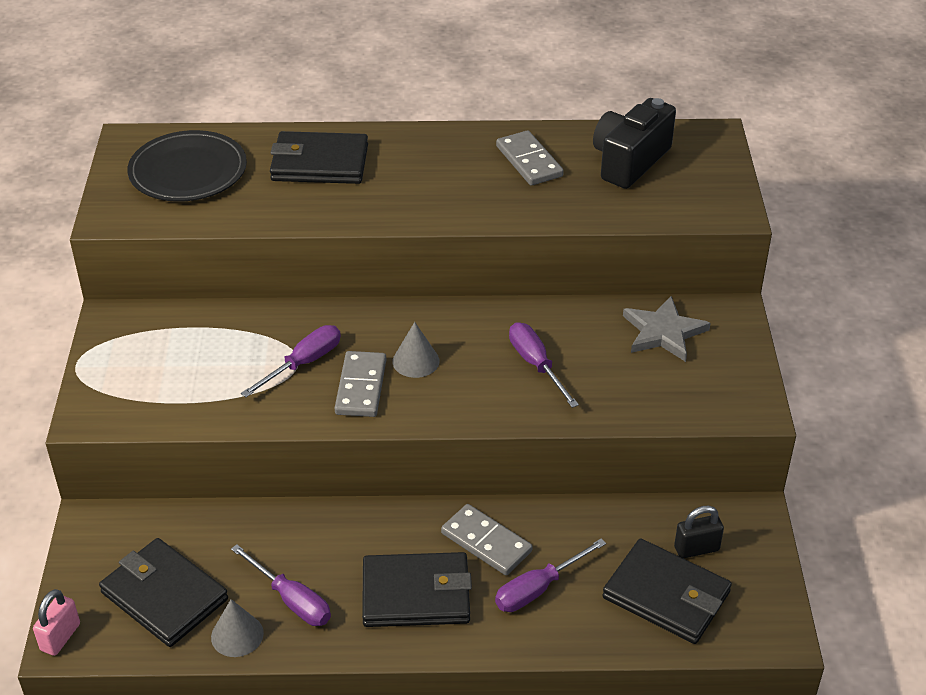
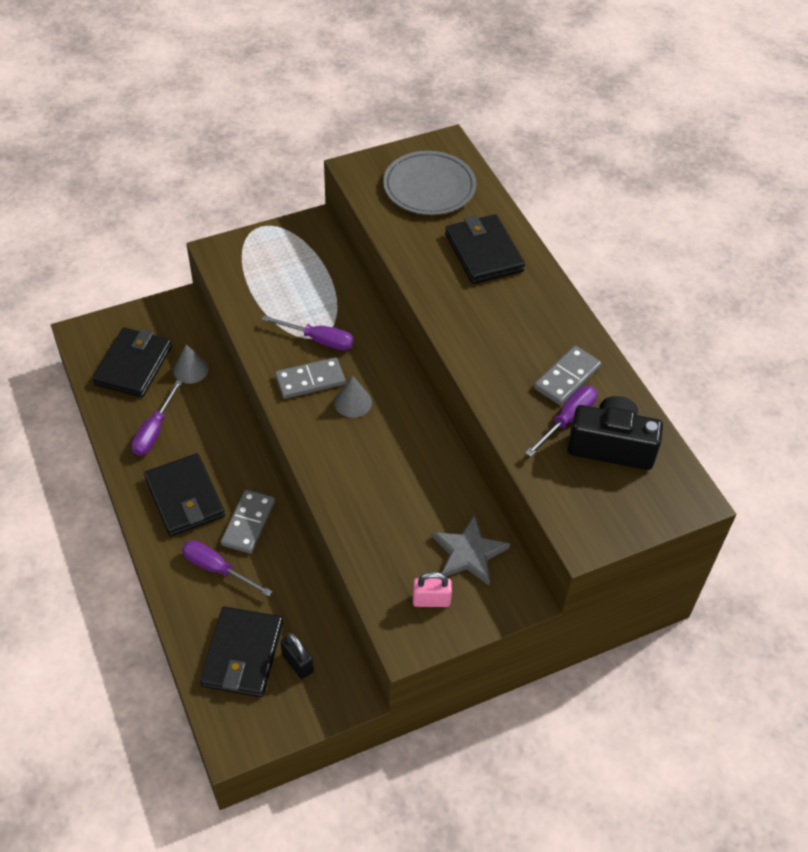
camera: 65 degrees right, 10 degrees up
(60, 637) = (84, 330): pink padlock -> pink padlock (431, 600)
(188, 171) = (429, 187): black plate -> grey plate
(237, 635) = (116, 414): grey cone -> grey cone (190, 370)
(536, 365) = (385, 477): purple screwdriver -> purple screwdriver (567, 420)

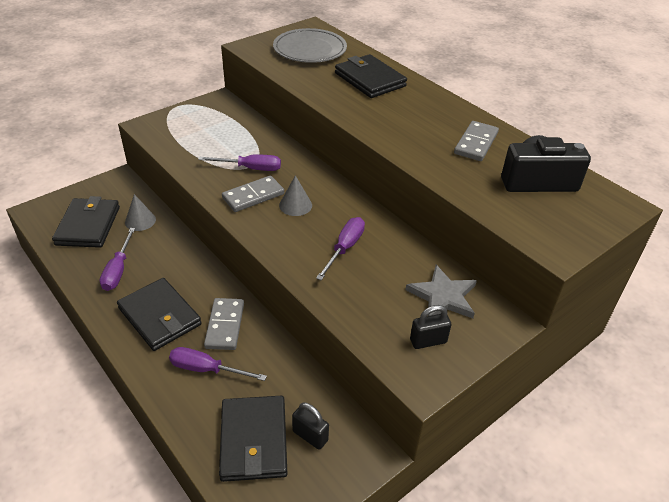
camera: 15 degrees left, 10 degrees down
(431, 600) = (428, 341): pink padlock -> black padlock
(567, 420) = (492, 170): purple screwdriver -> purple screwdriver (344, 248)

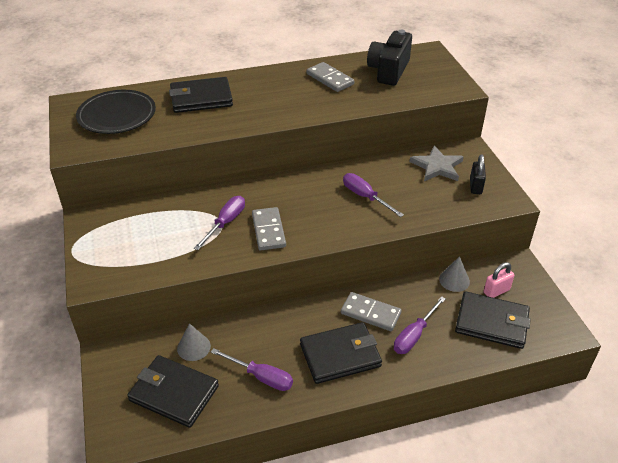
camera: 65 degrees left, 0 degrees up
(295, 205) = (296, 209): grey cone -> grey cone (454, 280)
(310, 49) = (117, 115): grey plate -> black plate
(310, 436) = (496, 291): black padlock -> pink padlock

